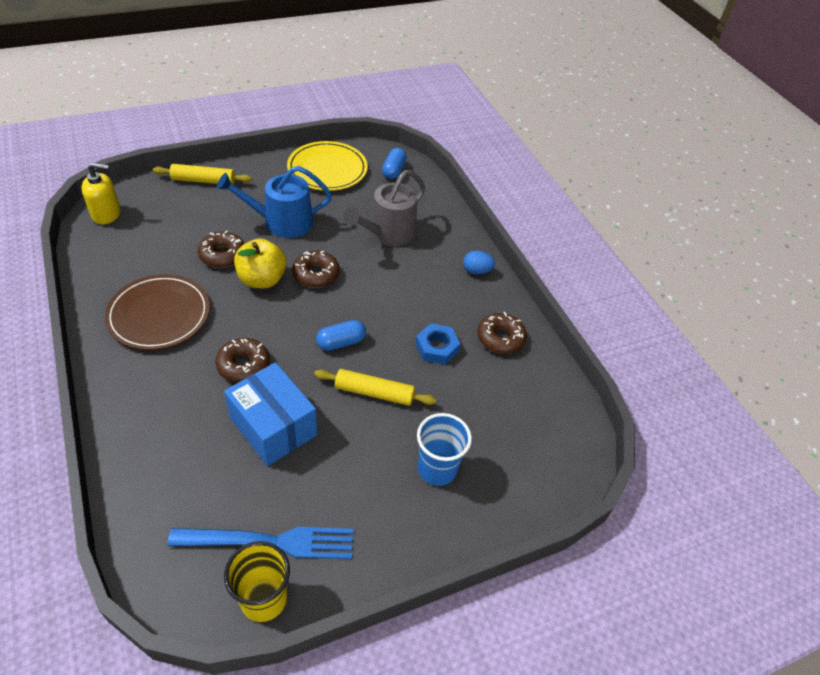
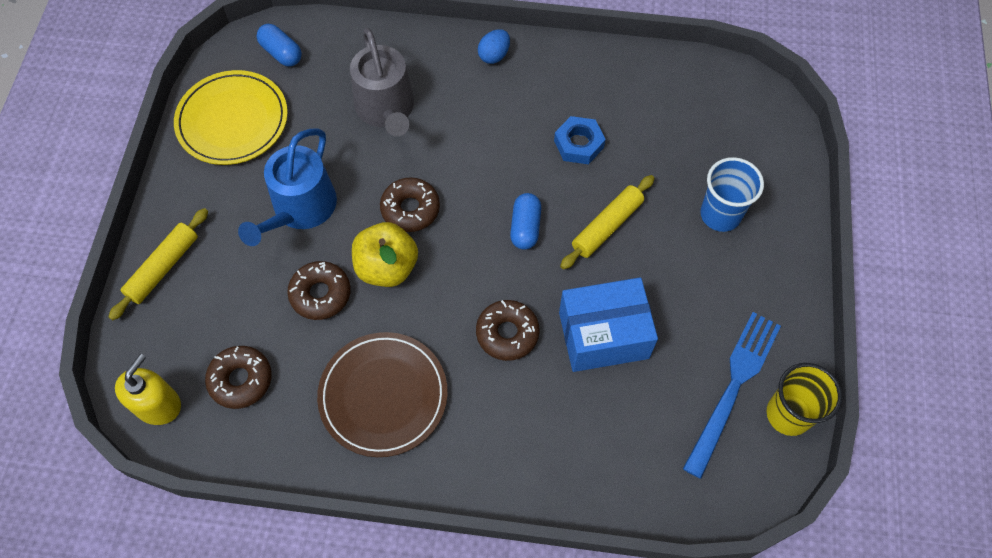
camera: 55 degrees left, 15 degrees up
(500, 338) = (596, 83): brown donut -> brown donut (241, 380)

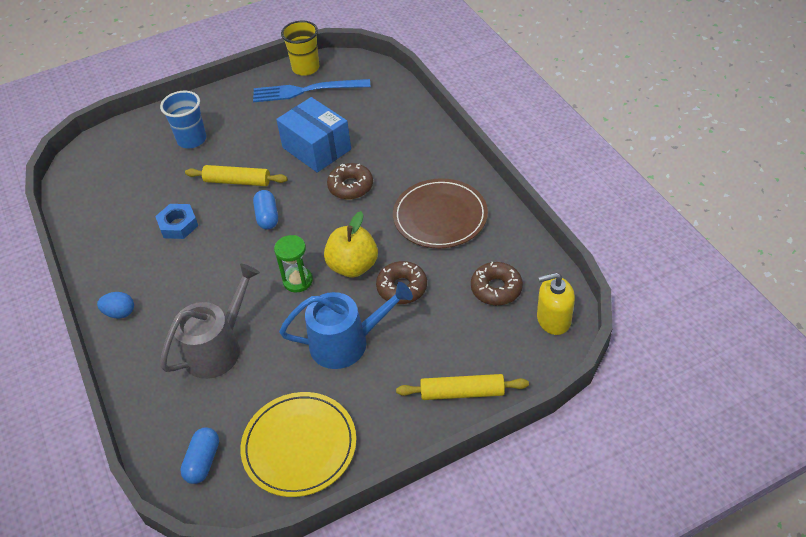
camera: 120 degrees left, 15 degrees down
(410, 209) = (298, 281): brown donut -> green hourglass
(525, 227) = (267, 217): blue capsule -> blue capsule turned 75 degrees counterclockwise

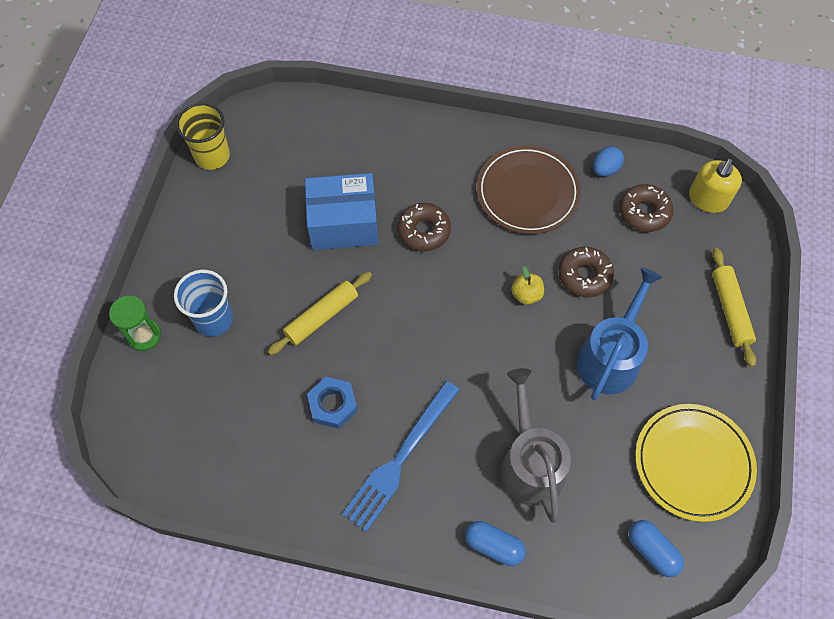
camera: 55 degrees left, 15 degrees up
(120, 313) = (408, 525): blue egg -> blue egg (605, 169)
(267, 217) = (397, 321): blue capsule -> blue capsule (493, 546)
(298, 281) = (505, 348): green hourglass -> green hourglass (144, 336)
(307, 90) = (249, 177): blue fork -> blue fork (400, 458)
(353, 266) = (526, 294): yellow apple -> yellow apple, size x0.55
(462, 392) = (729, 310): yellow rolling pin -> yellow rolling pin turned 45 degrees counterclockwise

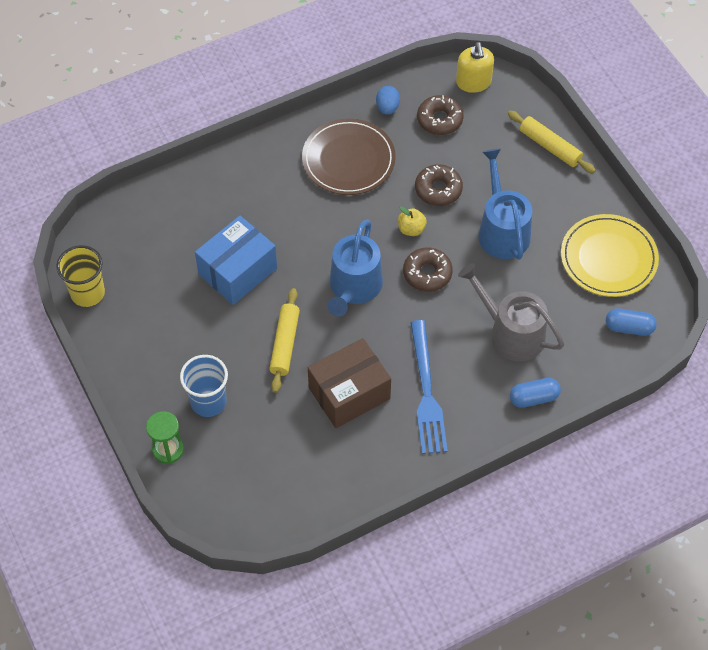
camera: 40 degrees left, 5 degrees down
(333, 405) = (349, 393): blue nut -> brown box
(424, 231) = (301, 236): brown donut -> brown donut (427, 273)
(426, 311) = (354, 287): none -> blue watering can

